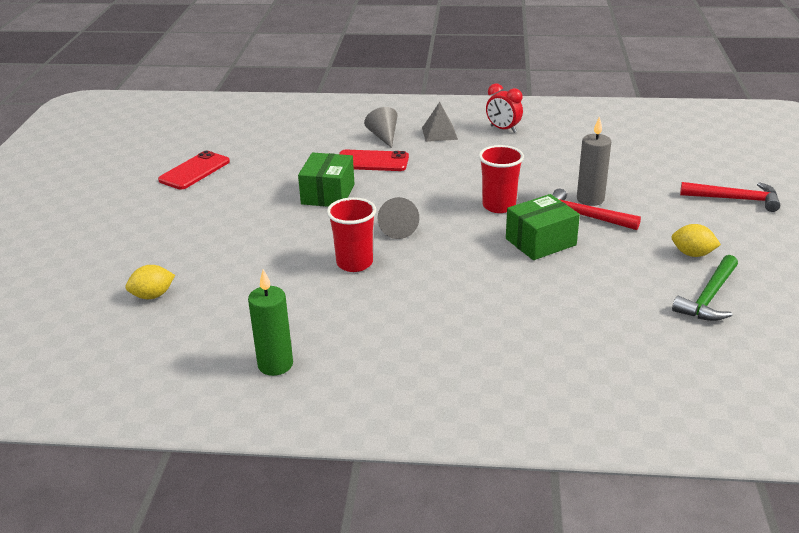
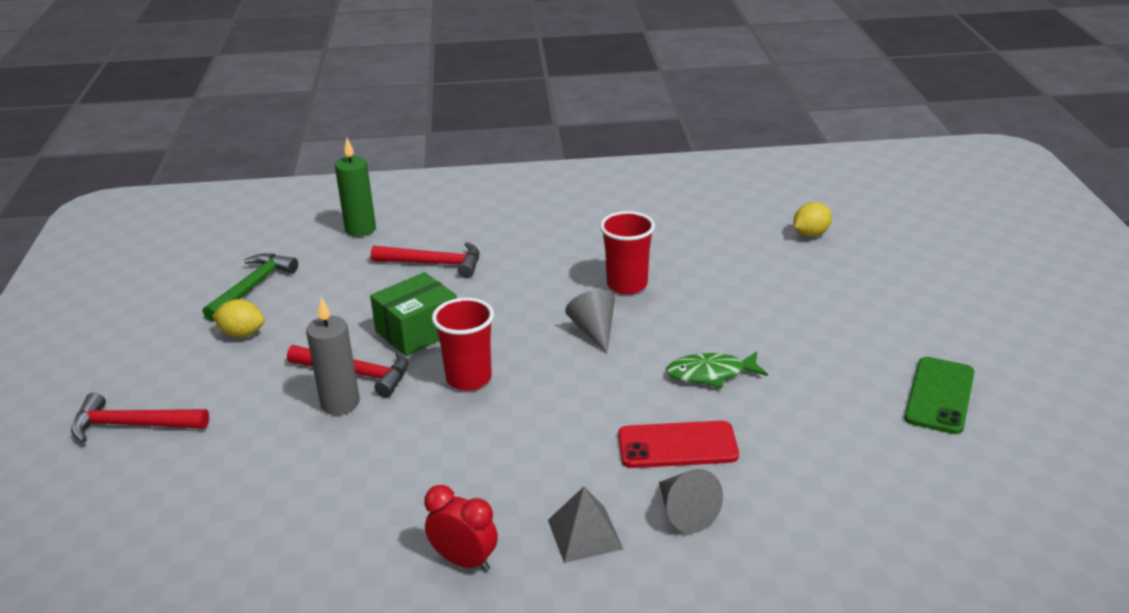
camera: 170 degrees right, 0 degrees up
(194, 171) = (940, 395): red phone -> green phone
(275, 365) = (652, 197): green candle -> green candle (360, 229)
(328, 194) = (711, 374): green box -> green fish
(531, 304) = (434, 264): none -> red hammer

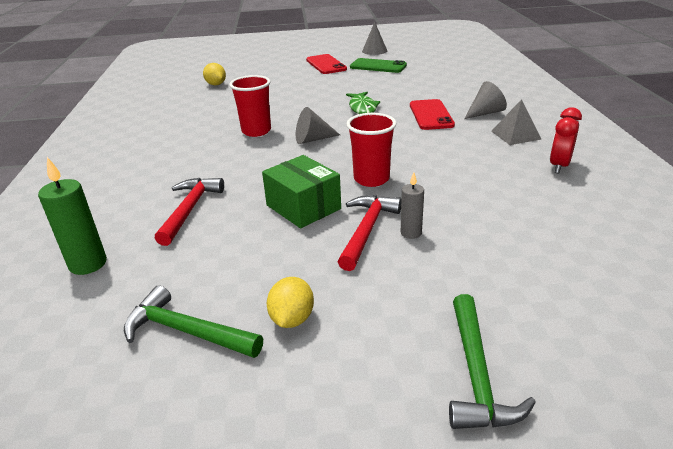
camera: 90 degrees left, 0 degrees up
(132, 425) = (476, 374): red hammer -> green hammer
(340, 403) = (411, 233): grey candle -> grey candle, size x0.61
(936, 333) = (326, 65): none -> red phone
(1052, 393) = (374, 51): none -> grey cone

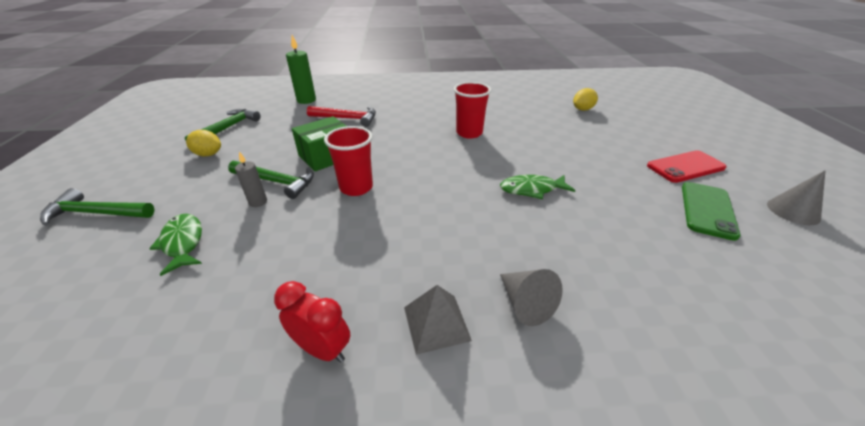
camera: 90 degrees right, 5 degrees up
(312, 139) = (447, 159): grey cone -> none
(367, 230) = (277, 182): red hammer -> green hammer
(431, 115) = (512, 243): red phone -> none
(496, 262) = (183, 242): none -> green fish

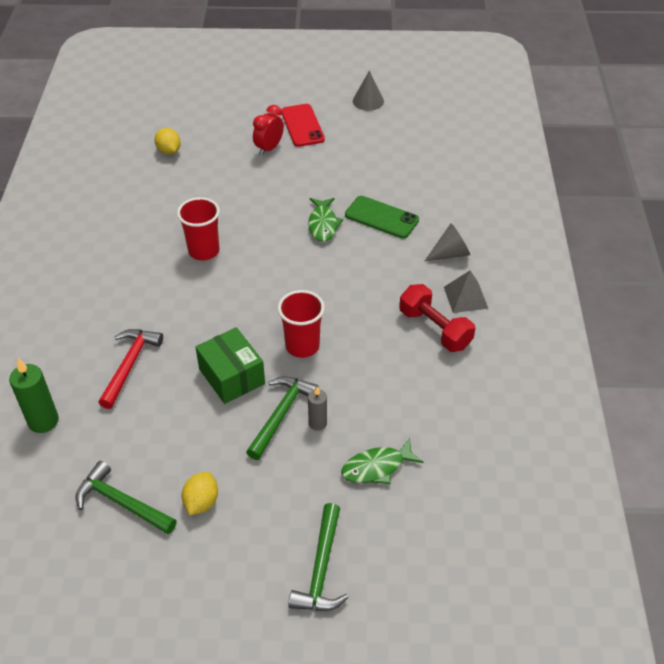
camera: 85 degrees left, 10 degrees up
(322, 349) = (485, 353): red clock -> red clock (269, 148)
(374, 287) = (435, 329): none -> red dumbbell
(707, 210) = (362, 139): green phone -> green phone (381, 217)

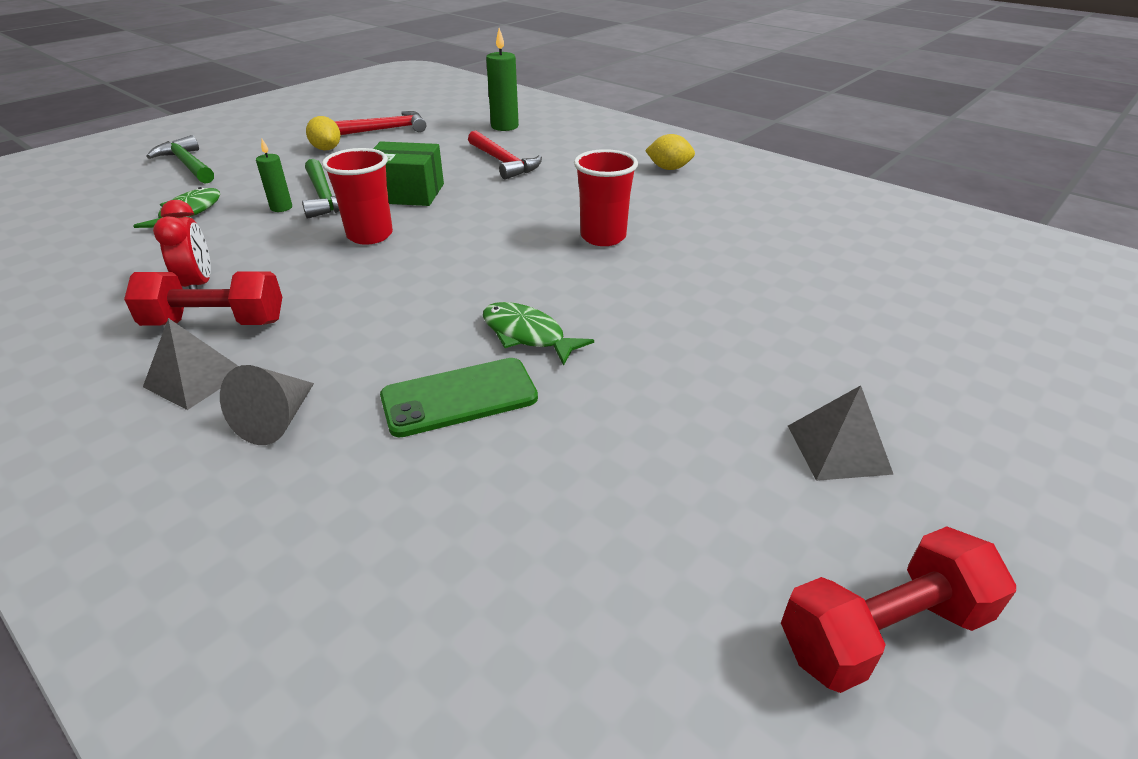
camera: 130 degrees right, 10 degrees down
(121, 503) = (384, 130): green hammer -> red hammer
(169, 151) = (862, 284): yellow lemon -> yellow lemon (669, 168)
(269, 148) = (788, 373): red clock -> red clock (199, 285)
(302, 126) = (838, 449): red phone -> grey pyramid
(317, 423) = (281, 208): grey candle -> green candle
(368, 101) = (882, 631): grey cone -> red dumbbell

